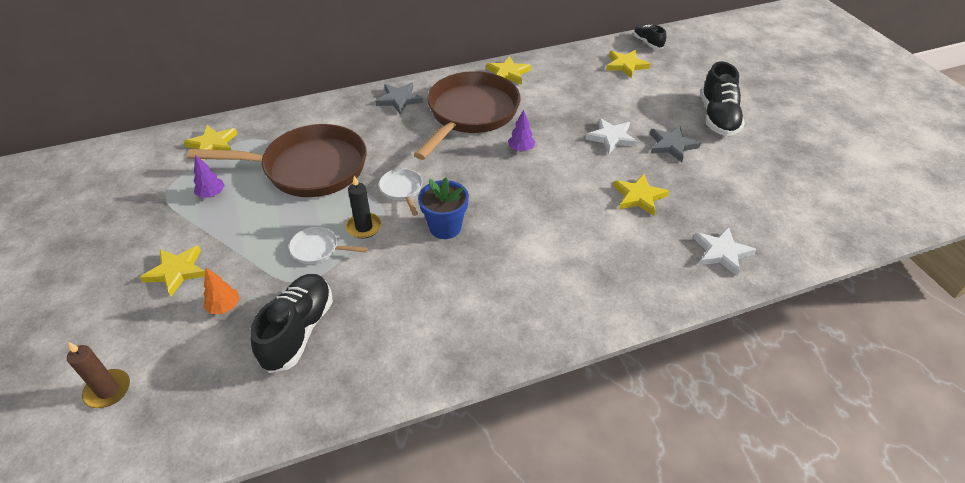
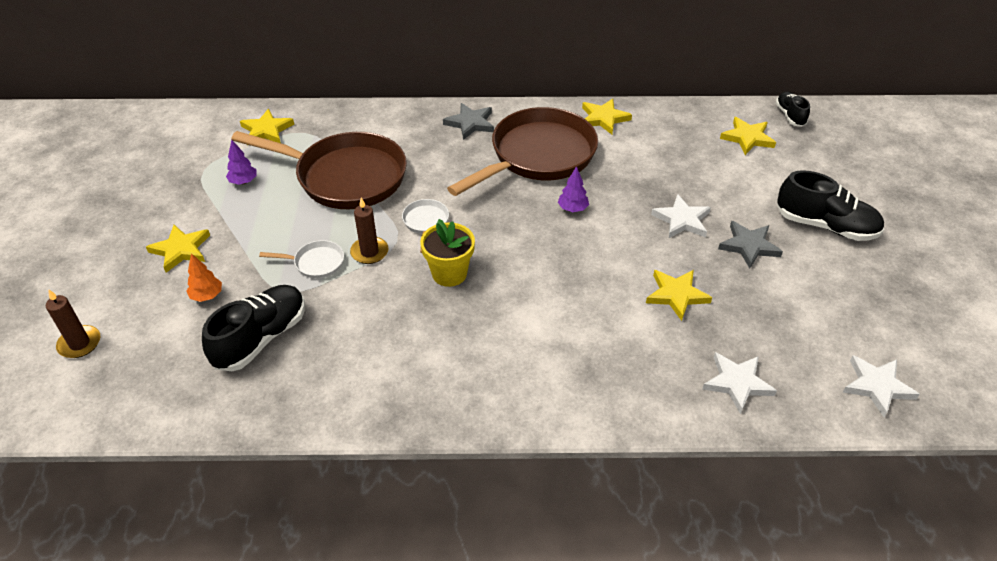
camera: 20 degrees right, 0 degrees up
(318, 249) = (316, 263): white pan -> white pan turned 150 degrees clockwise
(364, 227) = (369, 252): black candle -> brown candle
(445, 227) = (449, 273): blue flower pot -> yellow flower pot
(717, 117) = (825, 226): black shoe -> black shoe turned 90 degrees counterclockwise
(820, 226) = (877, 386): none -> white star

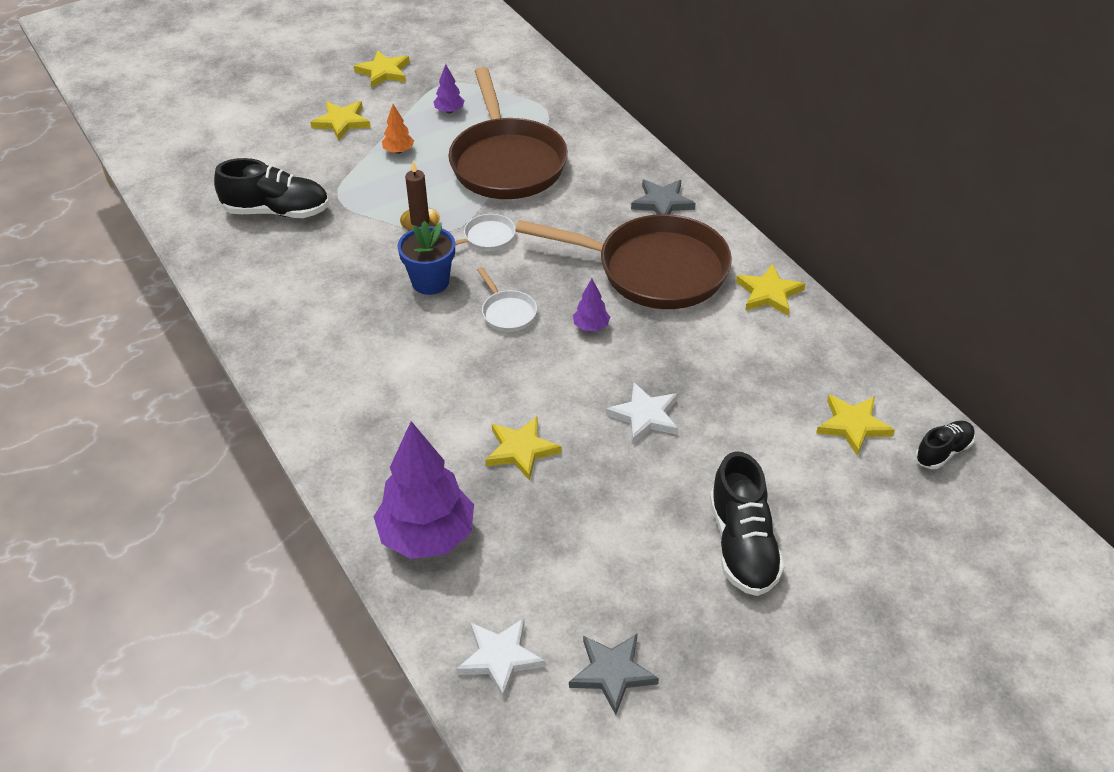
camera: 60 degrees right, 0 degrees up
(79, 343) = (212, 128): brown candle -> none
(207, 296) = (302, 161): orange tree -> orange tree (398, 151)
(266, 130) = (528, 88): yellow star -> yellow star (383, 72)
(316, 263) = (382, 198): white pan -> white pan (507, 312)
(449, 273) = (430, 282): yellow flower pot -> blue flower pot
(737, 383) = (427, 536): white star -> purple tree
(749, 246) = (647, 485): grey star -> grey star (612, 673)

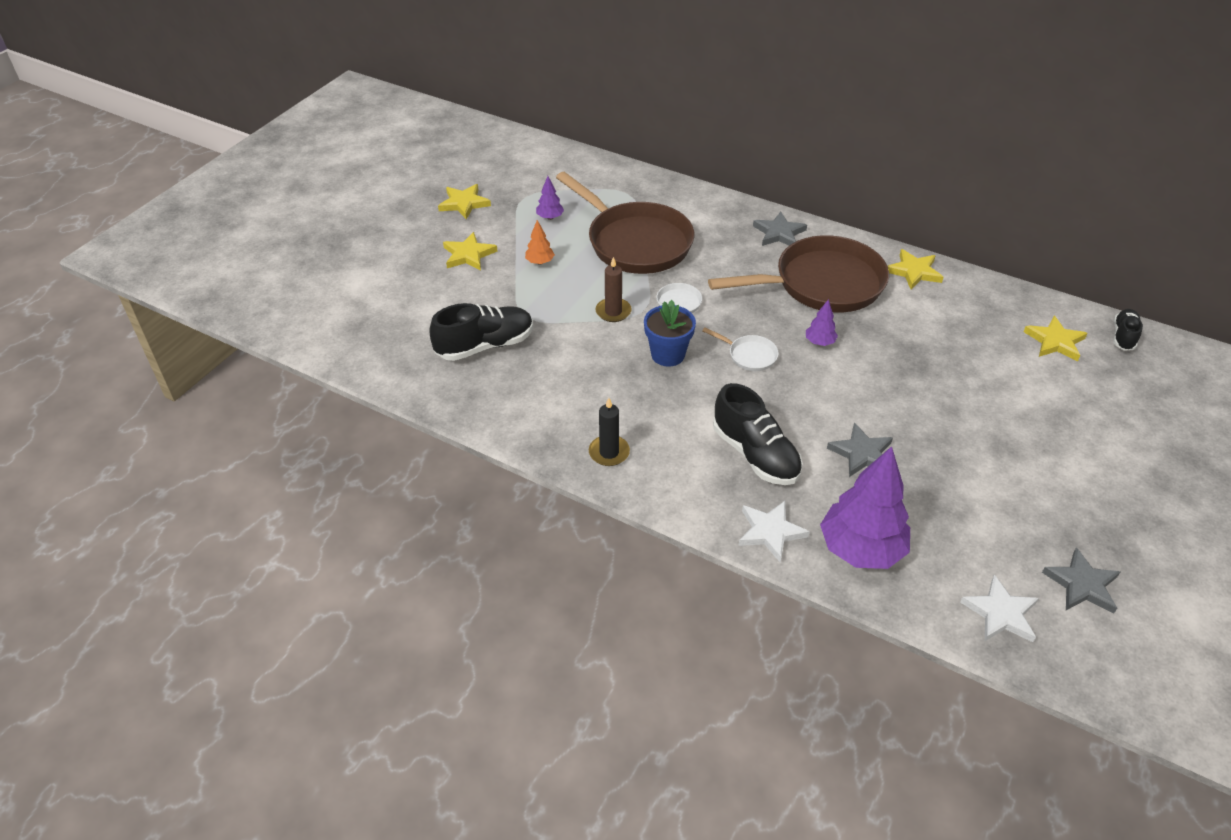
camera: 30 degrees left, 0 degrees up
(289, 350) = (609, 452): none -> black candle
(521, 450) = (861, 453): yellow star -> grey star
(645, 416) = (920, 391): white star -> white star (770, 532)
(742, 545) = (1071, 454): black shoe -> black shoe (755, 454)

